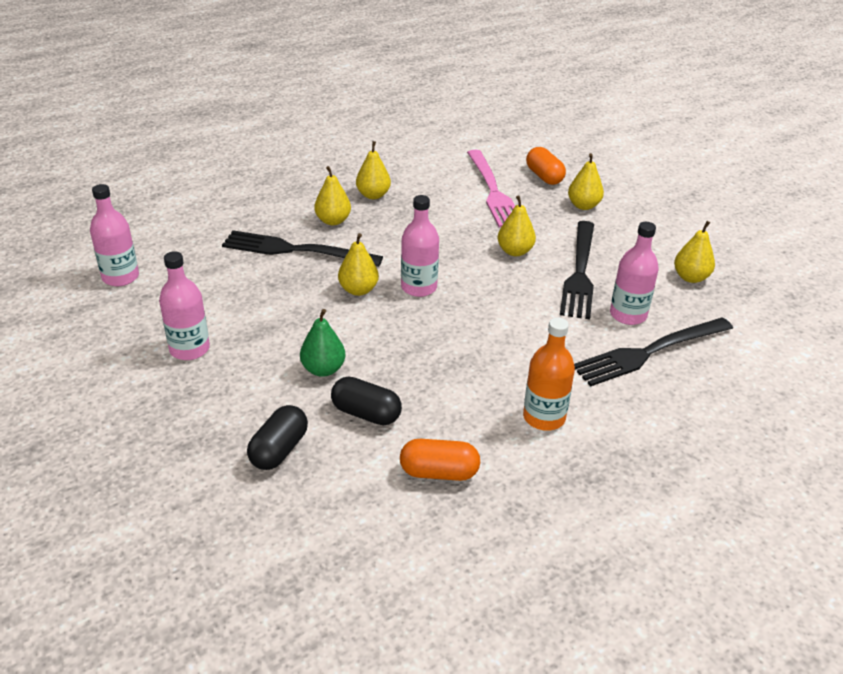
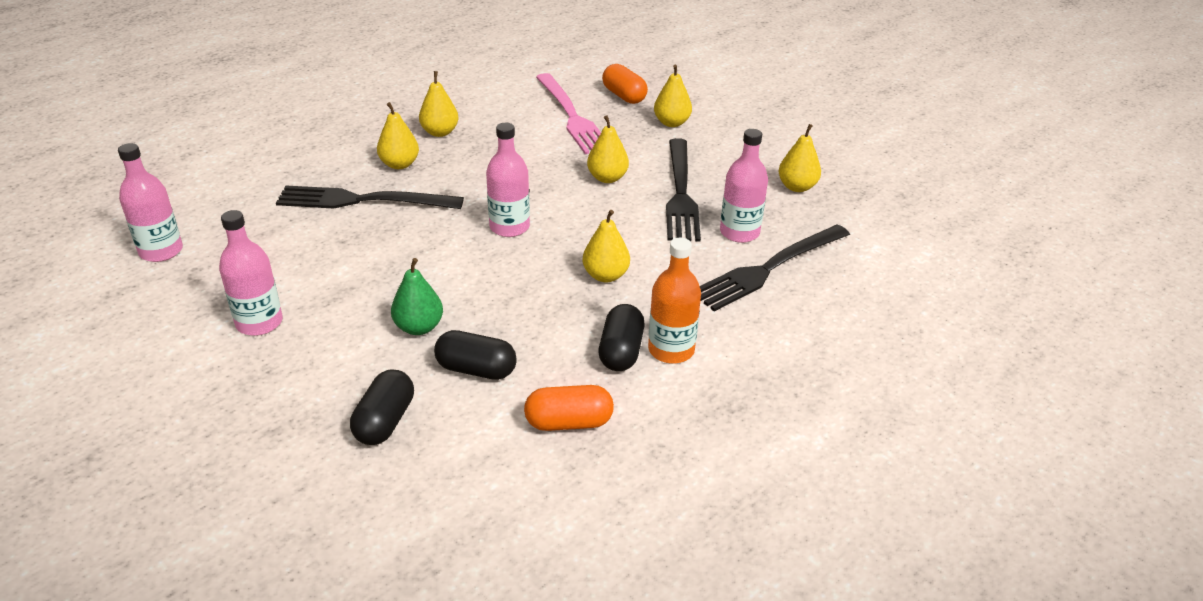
camera: 10 degrees left, 0 degrees up
(358, 290) = (442, 237): yellow pear -> yellow pear (605, 275)
(498, 413) = (621, 351): none -> black capsule

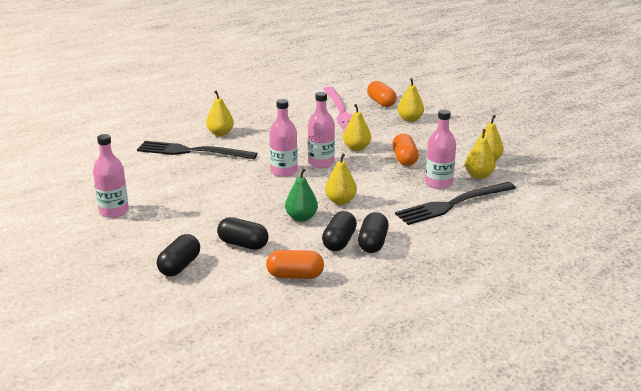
camera: 10 degrees right, 10 degrees down
(161, 251) = (61, 171): pink bottle -> pink bottle (321, 163)
(419, 327) = (212, 220): green pear -> green pear (301, 218)
(440, 132) = (251, 117): yellow pear -> yellow pear (479, 175)
(671, 350) = (373, 243): orange bottle -> black capsule
(680, 193) = (404, 159): black fork -> orange capsule

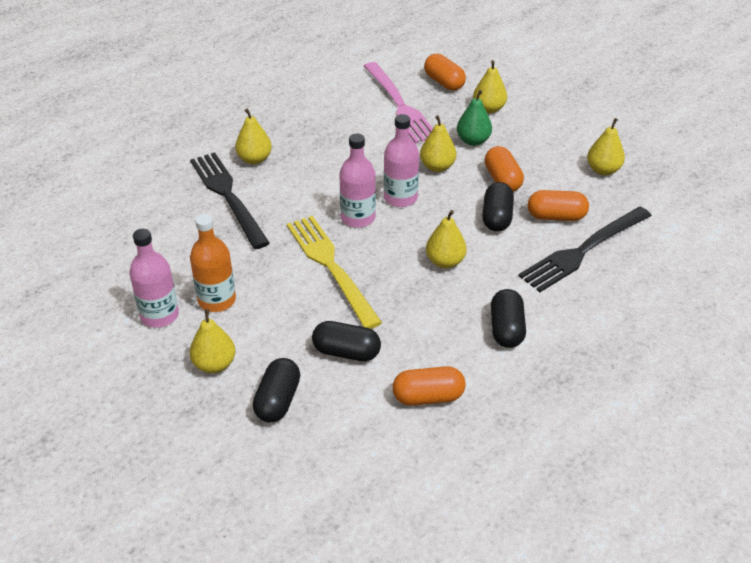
camera: 10 degrees left, 15 degrees up
(159, 207) = (217, 300): none -> orange bottle
(192, 151) = (228, 196): black fork -> black fork turned 60 degrees clockwise
(252, 196) = (331, 266): none -> yellow fork
(301, 218) = (405, 296): green pear -> green pear (473, 141)
(339, 242) = (464, 332): black capsule -> black capsule (496, 217)
(438, 183) = (556, 216): pink bottle -> orange capsule
(479, 175) = (600, 198): yellow pear -> yellow pear (214, 364)

